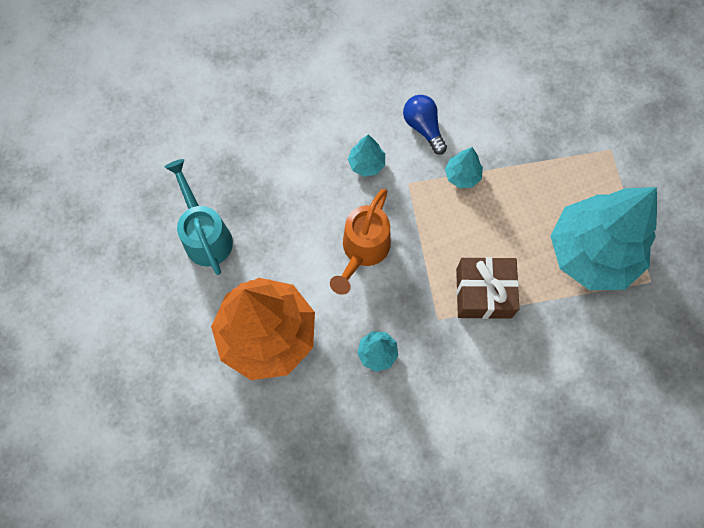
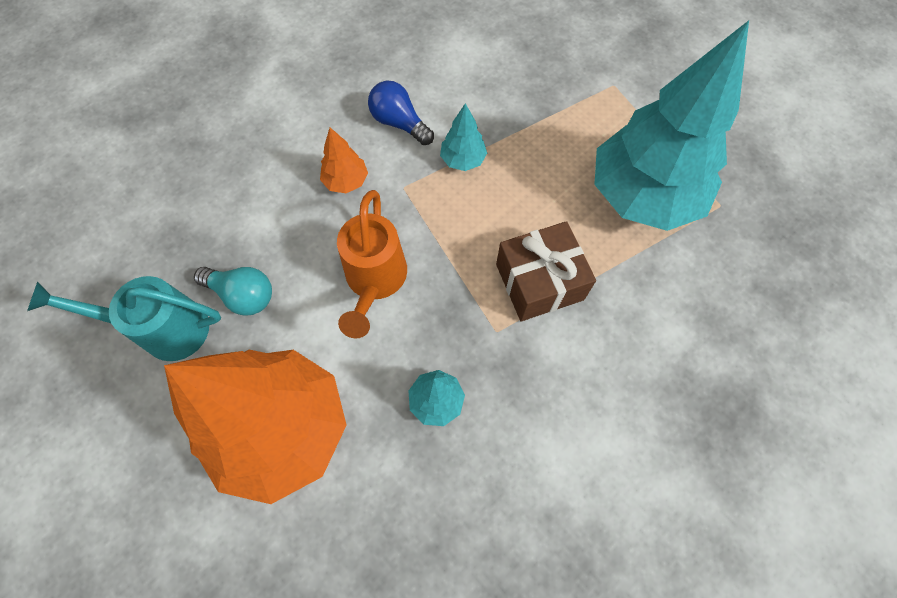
camera: 20 degrees left, 5 degrees down
(205, 235) = (164, 329): turquoise watering can -> turquoise watering can turned 45 degrees counterclockwise
(266, 229) = (243, 295): none -> turquoise light bulb
(366, 164) = (346, 181): turquoise tree -> orange tree

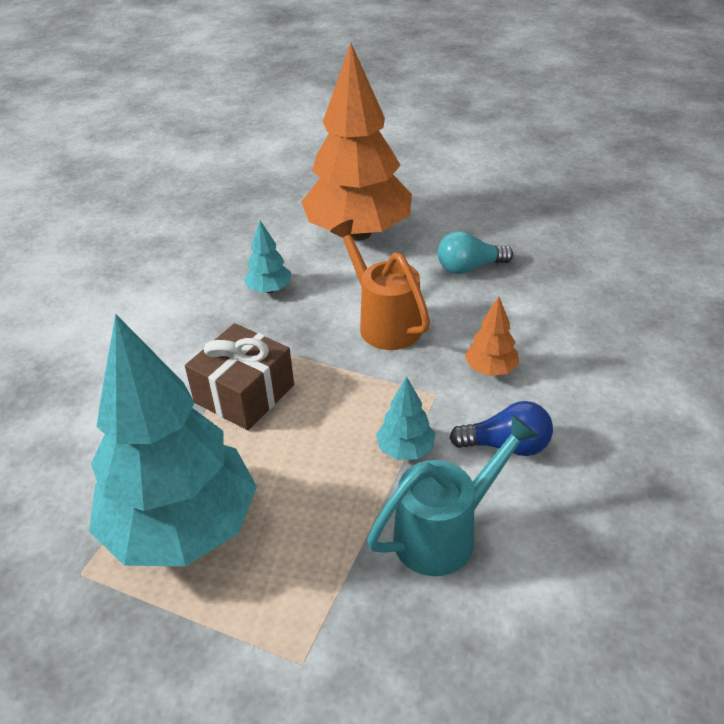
camera: 145 degrees right, 25 degrees down
(164, 329) = (494, 230): turquoise watering can -> turquoise watering can (445, 533)

